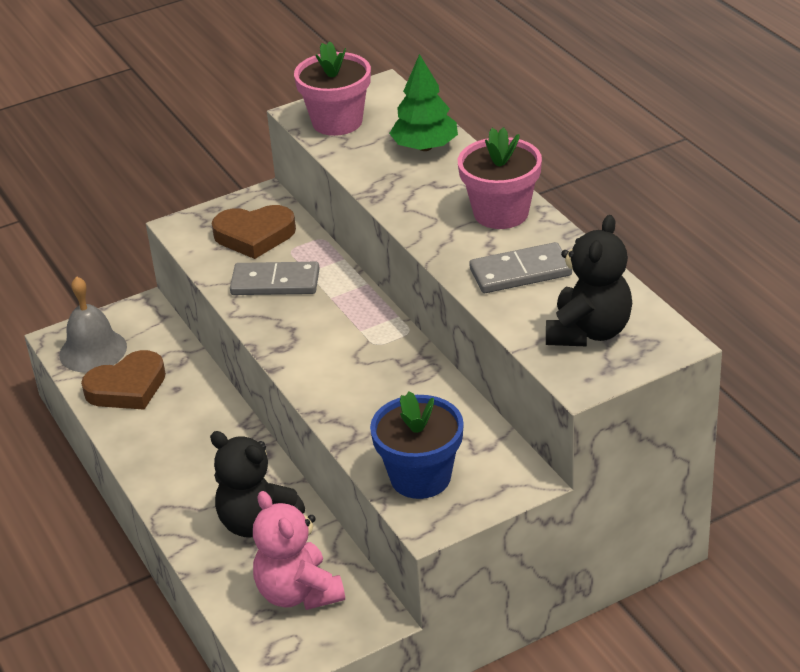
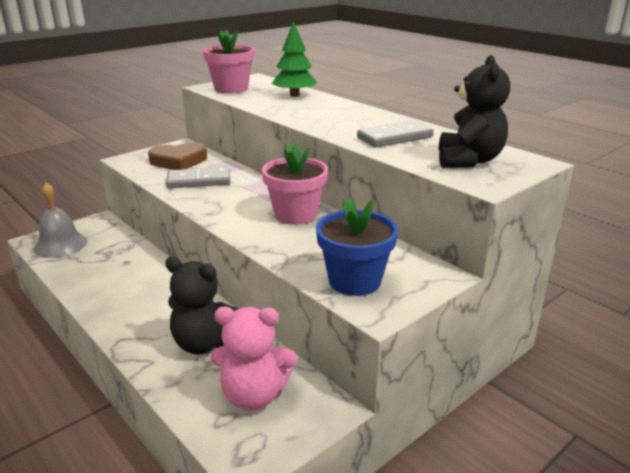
camera: 15 degrees left, 10 degrees down
(127, 387) = (88, 264): brown heart -> none
(298, 593) = (254, 395): pink teddy bear -> pink teddy bear turned 45 degrees counterclockwise
(501, 213) = (362, 116): pink flower pot -> pink flower pot (295, 214)

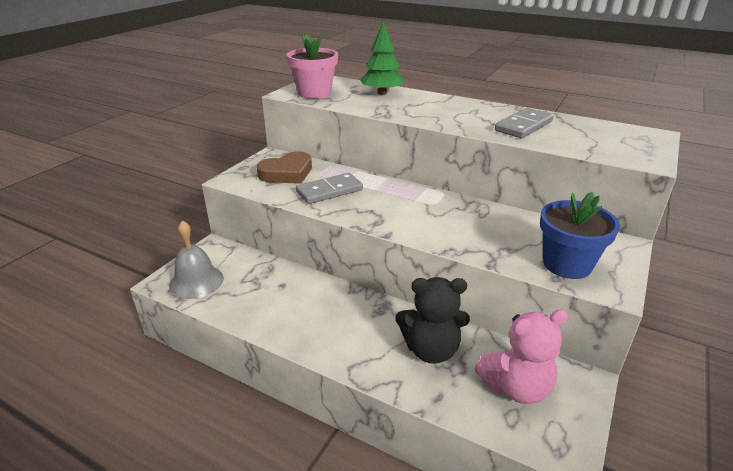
camera: 20 degrees left, 5 degrees up
(295, 214) = (452, 210): pink flower pot -> none
(468, 161) = (607, 140): black teddy bear -> none

